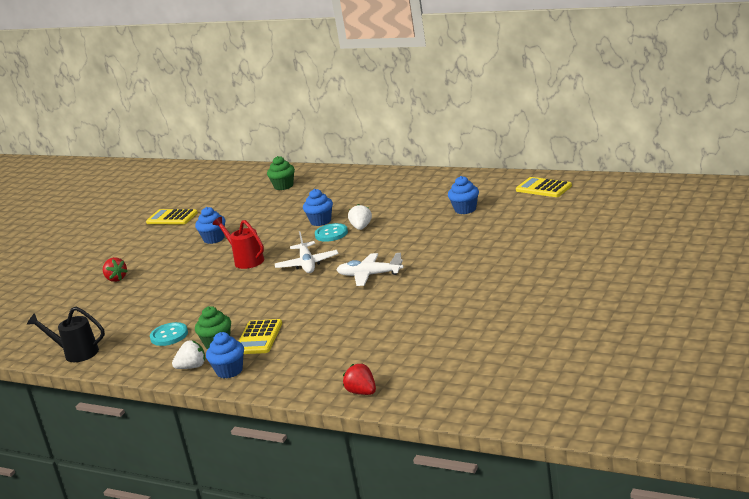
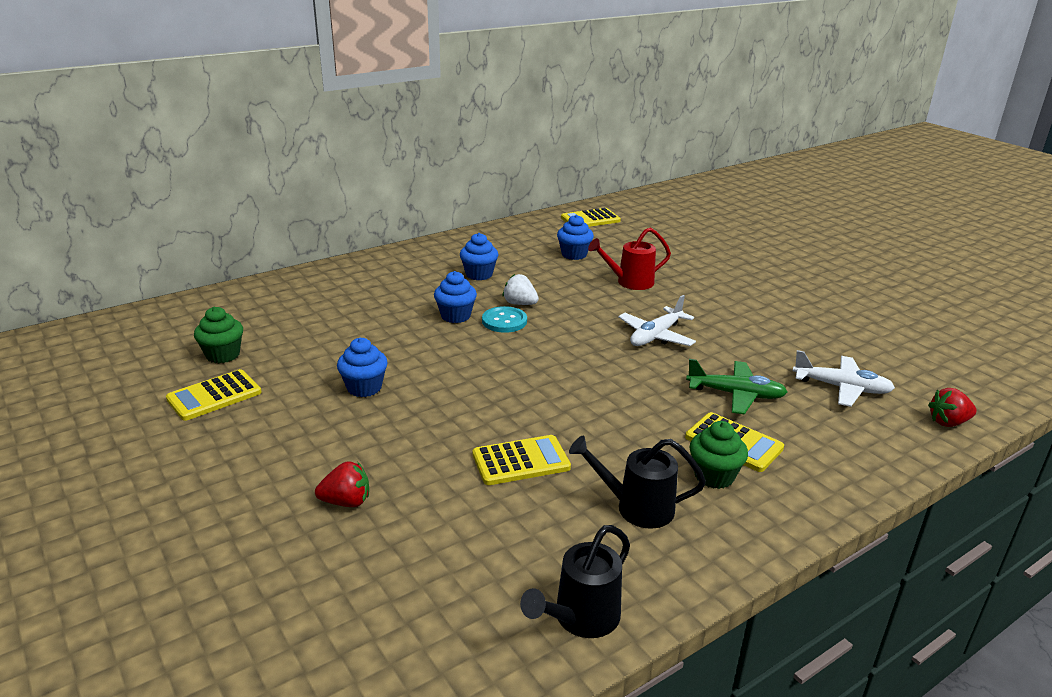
camera: 65 degrees left, 5 degrees up
(169, 335) = (636, 507): turquoise button -> black watering can
(184, 297) = (521, 461): none -> yellow calculator
(192, 367) = (764, 515): white strawberry -> none
(229, 371) = (808, 489): blue cupcake -> blue cupcake (479, 274)
(246, 260) = (481, 387): red watering can -> red watering can (629, 282)
(283, 186) = (297, 303): green cupcake -> green cupcake (223, 355)
(307, 264) = (565, 356): white plane -> white plane (842, 388)
(318, 321) = (736, 394): none -> green plane

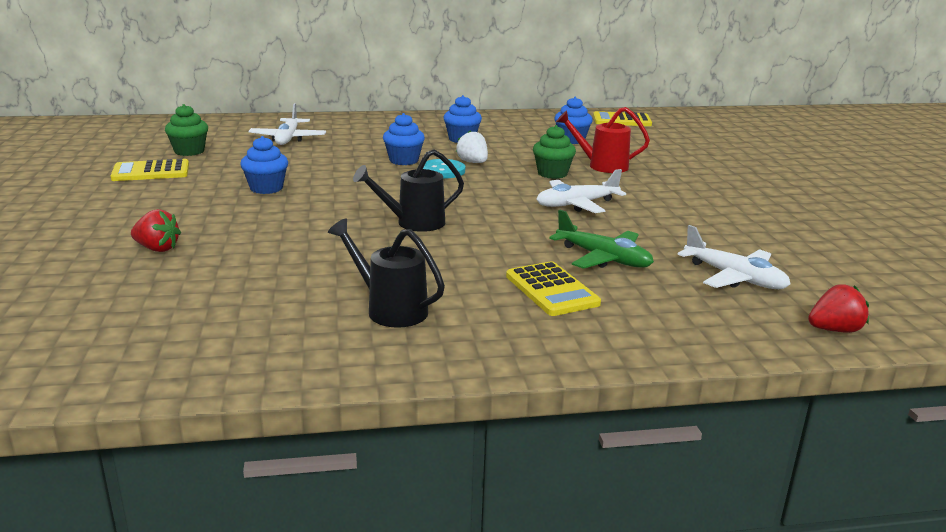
camera: 25 degrees right, 5 degrees down
(310, 312) = (288, 139): none -> white plane
(521, 461) = (330, 257): yellow calculator -> none
(580, 618) = (236, 364): black watering can -> black watering can (413, 223)
(714, 476) = (497, 307): green cupcake -> green cupcake (552, 173)
(948, 422) = (834, 330): red strawberry -> red strawberry turned 150 degrees clockwise

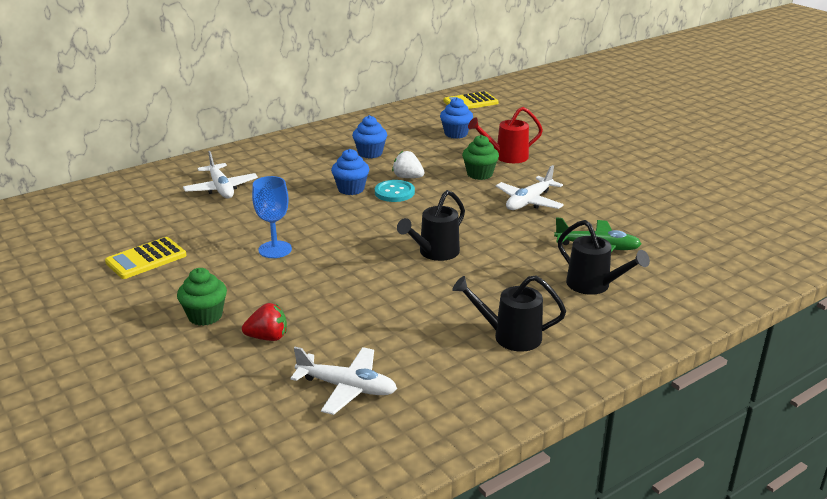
camera: 25 degrees left, 5 degrees up
(189, 151) = (149, 226): green cupcake -> green cupcake (205, 316)
(266, 188) = (275, 249): blue cupcake -> blue goblet
(551, 290) = (594, 286): yellow calculator -> black watering can
(734, 278) = (690, 240): white plane -> white plane (347, 387)
(834, 330) = (779, 266): red strawberry -> none

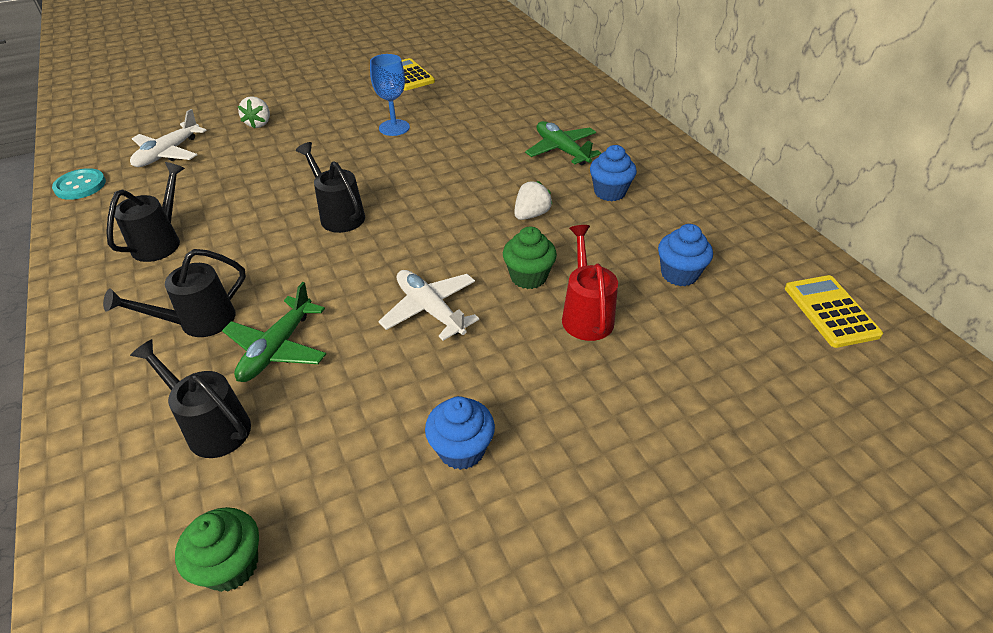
camera: 100 degrees right, 15 degrees up
(205, 316) = (307, 100): green cupcake -> green cupcake (231, 565)
(221, 188) = (530, 102): white plane -> none
(268, 337) = (259, 123): red strawberry -> white strawberry
(311, 171) = (561, 150): none -> green plane
(351, 189) = (509, 173): blue cupcake -> blue cupcake (461, 450)
(394, 192) = (491, 201): turquoise button -> turquoise button (80, 186)
(673, 255) = (212, 426): none -> black watering can

